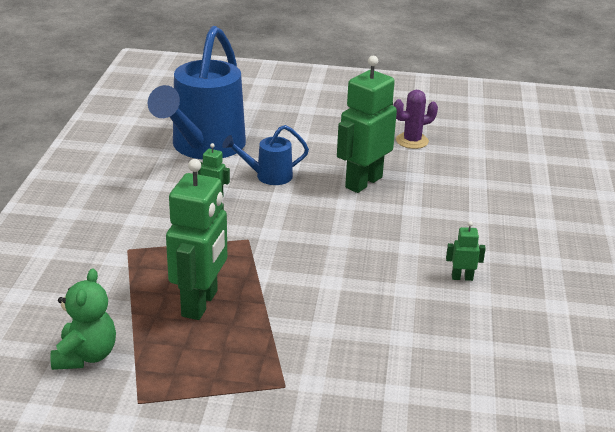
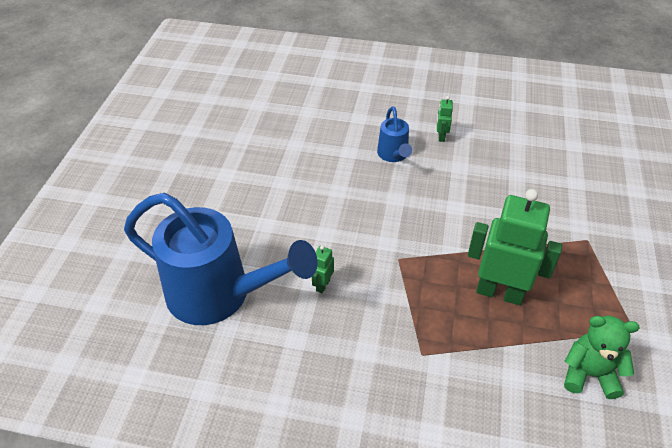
camera: 85 degrees left, 15 degrees up
(268, 176) = (287, 241): blue watering can -> blue watering can (393, 155)
(363, 182) = (303, 176): green robot -> none
(412, 141) = (232, 139): purple cactus -> none

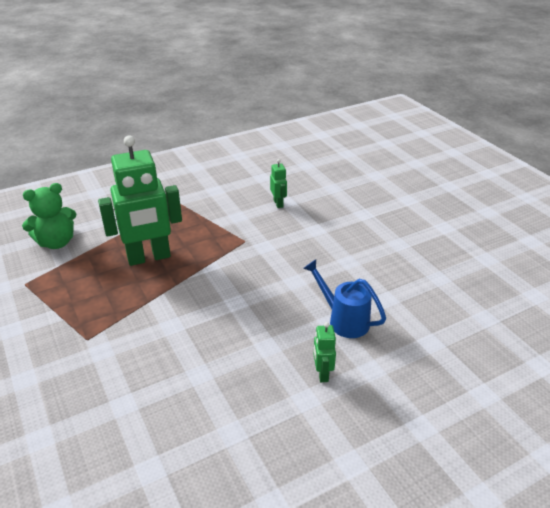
camera: 140 degrees right, 10 degrees down
(219, 295) = (331, 172): blue watering can -> none
(441, 136) = (322, 373): green robot -> green robot turned 150 degrees counterclockwise

